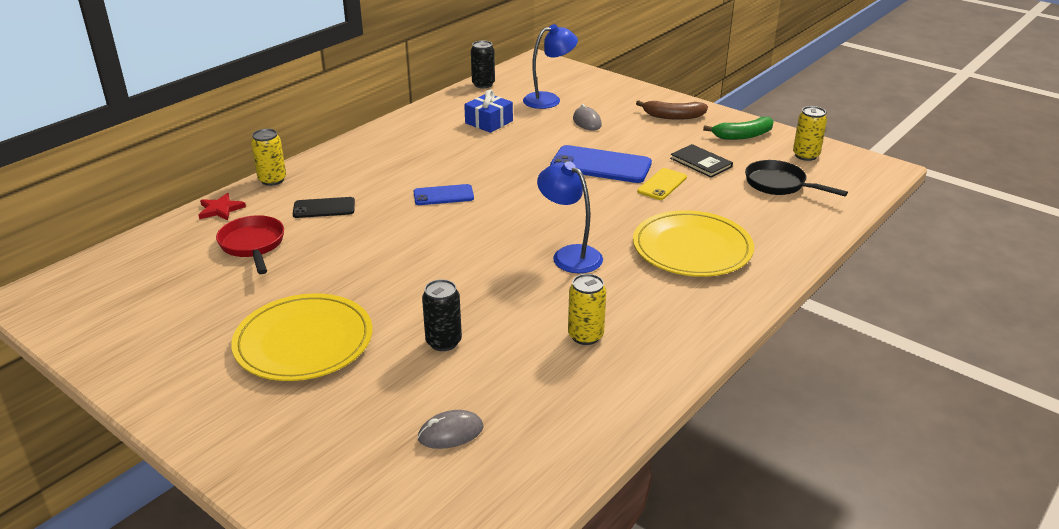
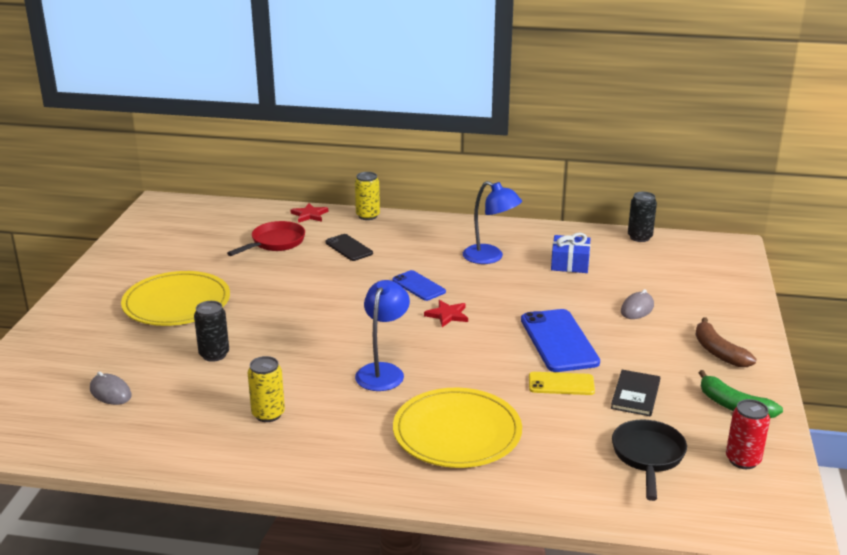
camera: 60 degrees right, 5 degrees down
(509, 198) = (447, 315): none -> red star
(549, 99) = (656, 276): blue lamp -> blue lamp (490, 257)
(805, 155) = (743, 460): yellow can -> red can

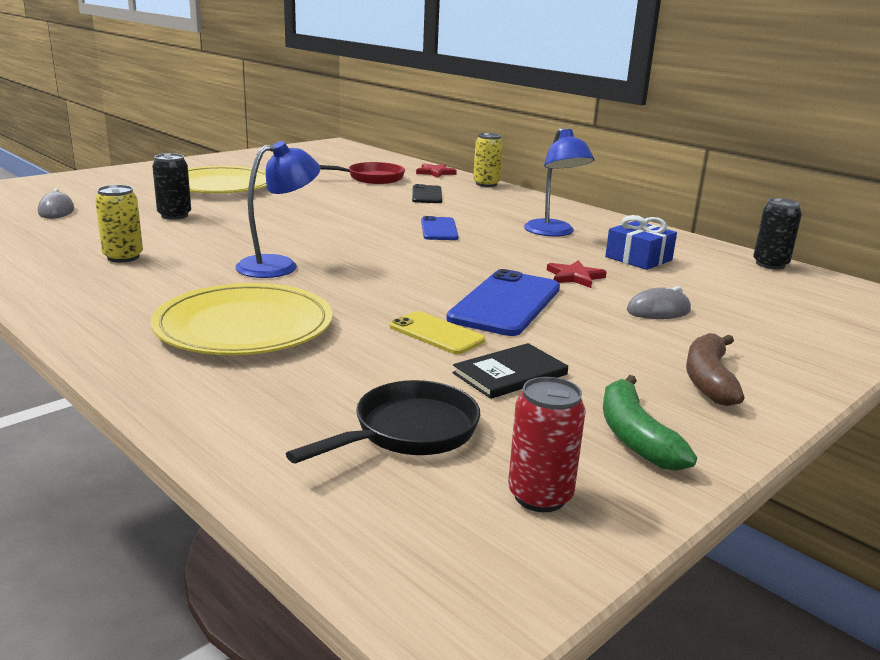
camera: 35 degrees right, 5 degrees down
(447, 315) = (424, 252): red star -> red star (574, 277)

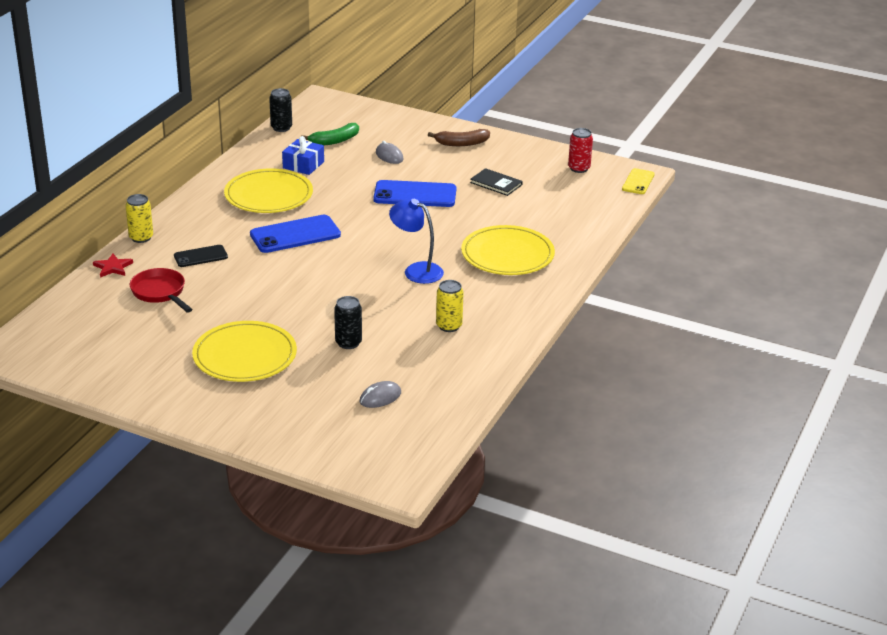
camera: 110 degrees left, 10 degrees up
(408, 432) = (562, 196): black pan -> none
(436, 333) = (470, 206): yellow phone -> yellow phone (638, 182)
(439, 229) = (295, 235): blue phone -> blue phone, size x1.72
(553, 232) = (268, 195): blue lamp -> yellow plate
(574, 277) = (355, 181): red star -> none
(635, 436) = (524, 156): green banana -> green banana (335, 141)

